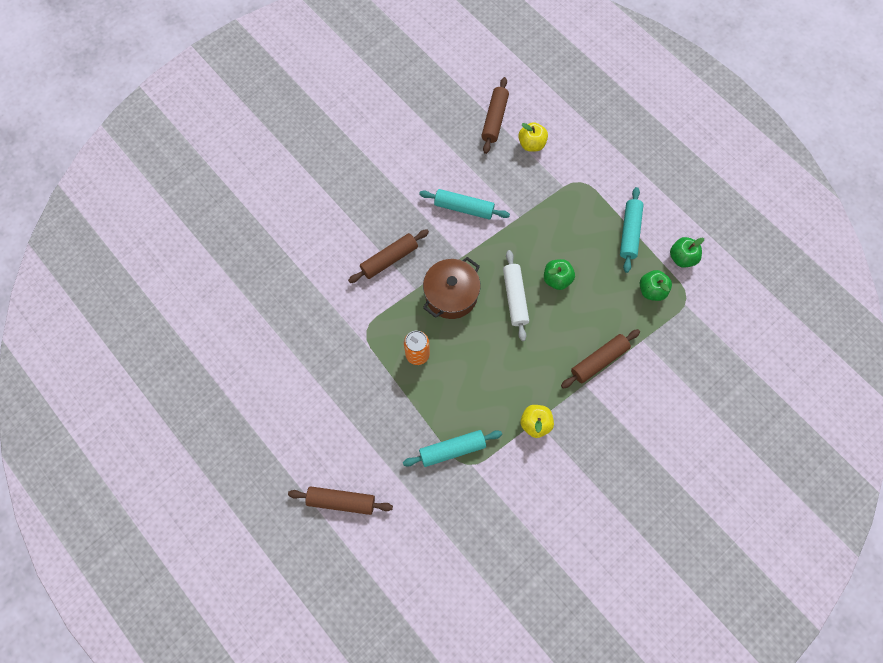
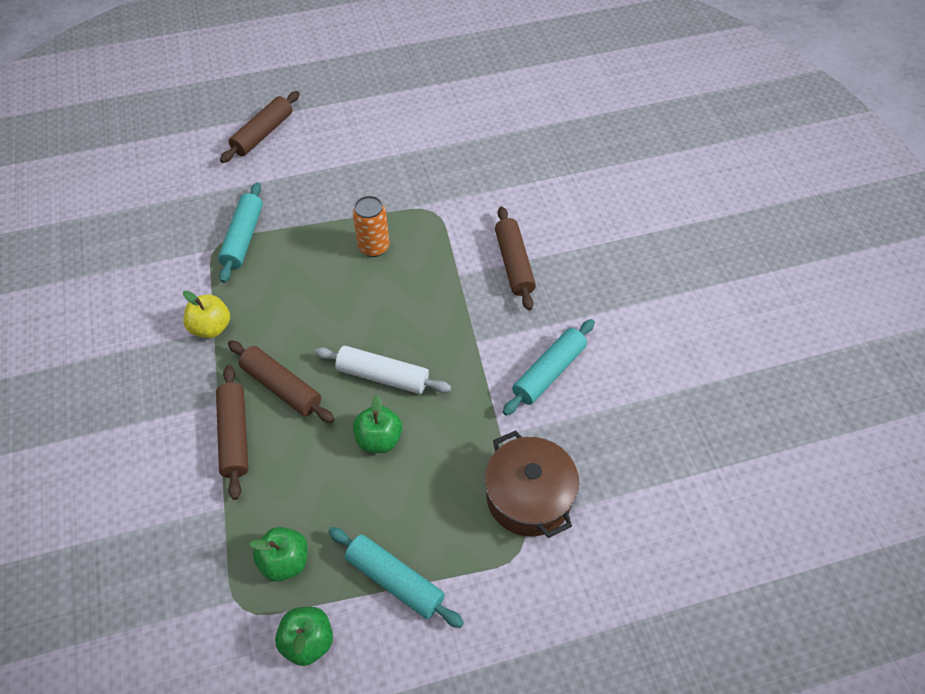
camera: 115 degrees right, 15 degrees down
(451, 295) = (429, 308): brown pot -> brown pot (528, 497)
(494, 119) = (687, 476): brown rolling pin -> brown rolling pin (281, 387)
(531, 144) = (620, 510): yellow apple -> none

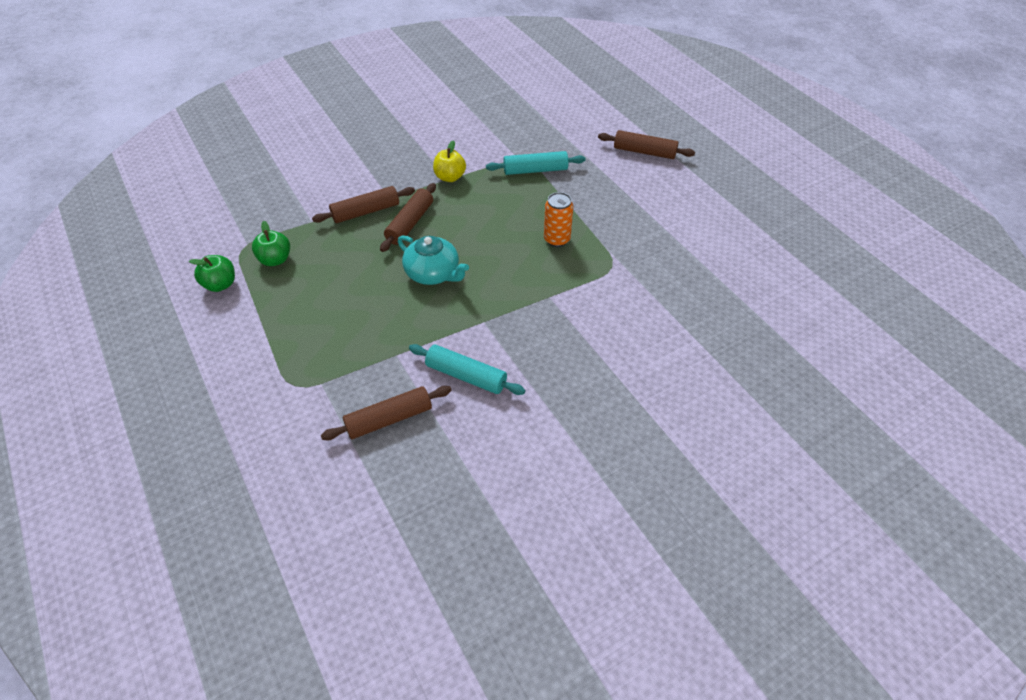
camera: 75 degrees right, 5 degrees down
(379, 439) = (377, 284): green apple -> none
(382, 376) = (433, 273): white rolling pin -> turquoise teapot
(394, 581) = (265, 317): turquoise rolling pin -> none
(514, 264) = (577, 331): brown rolling pin -> brown rolling pin (389, 419)
(528, 497) = (342, 383): brown pot -> none

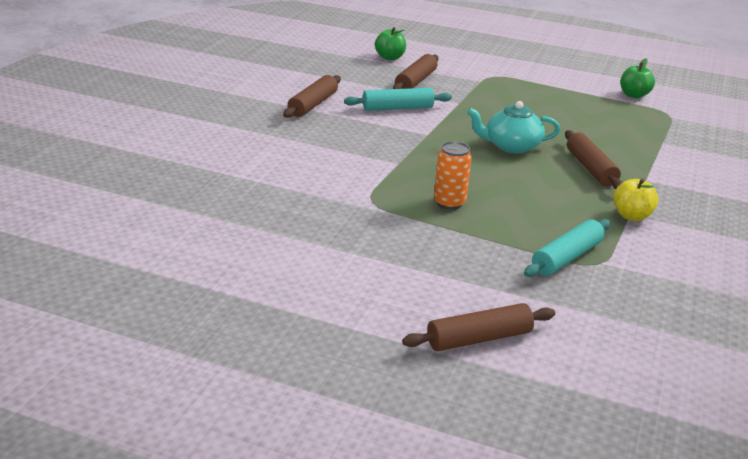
camera: 140 degrees right, 20 degrees down
(275, 260) = (632, 116): green apple -> green apple (390, 57)
(366, 212) = (640, 163): brown rolling pin -> brown rolling pin (312, 104)

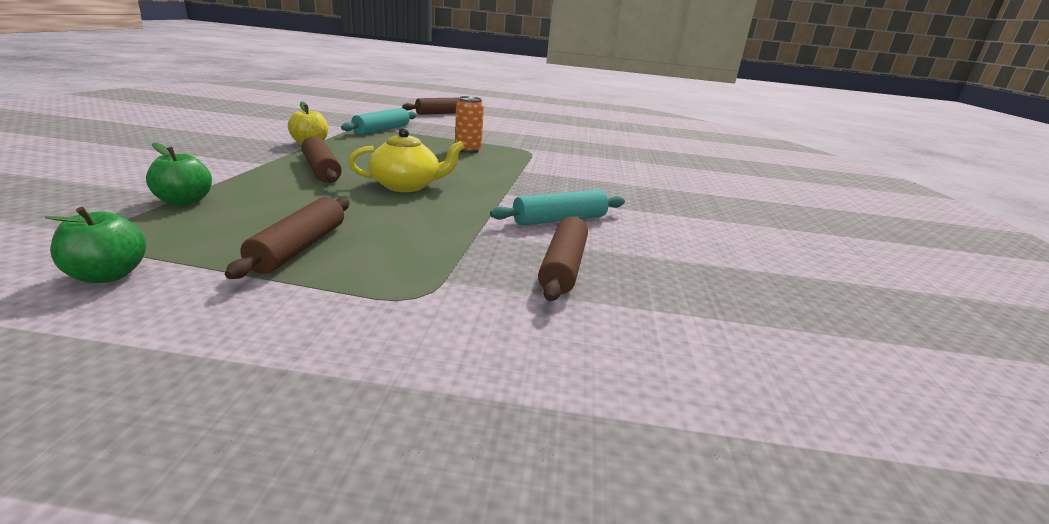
camera: 165 degrees right, 5 degrees down
(312, 104) = (663, 218): brown rolling pin -> brown rolling pin (299, 248)
(390, 57) = (654, 327): green apple -> green apple (184, 201)
(511, 146) = (406, 186): turquoise teapot -> yellow teapot

